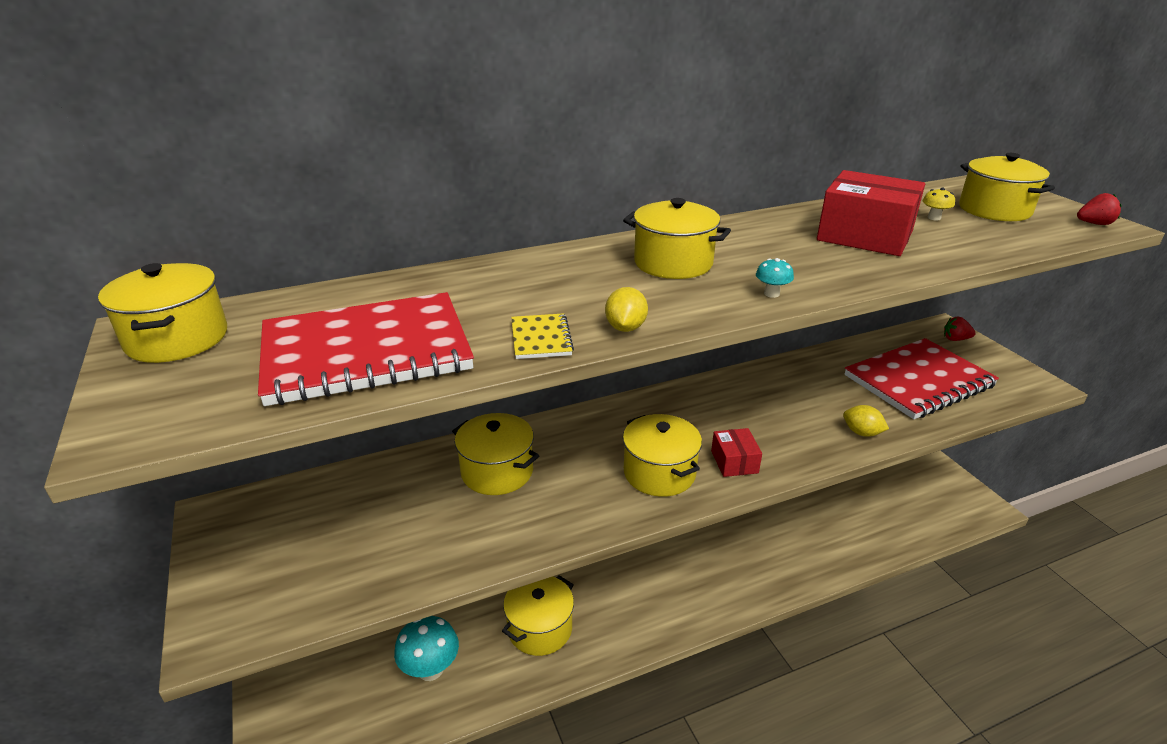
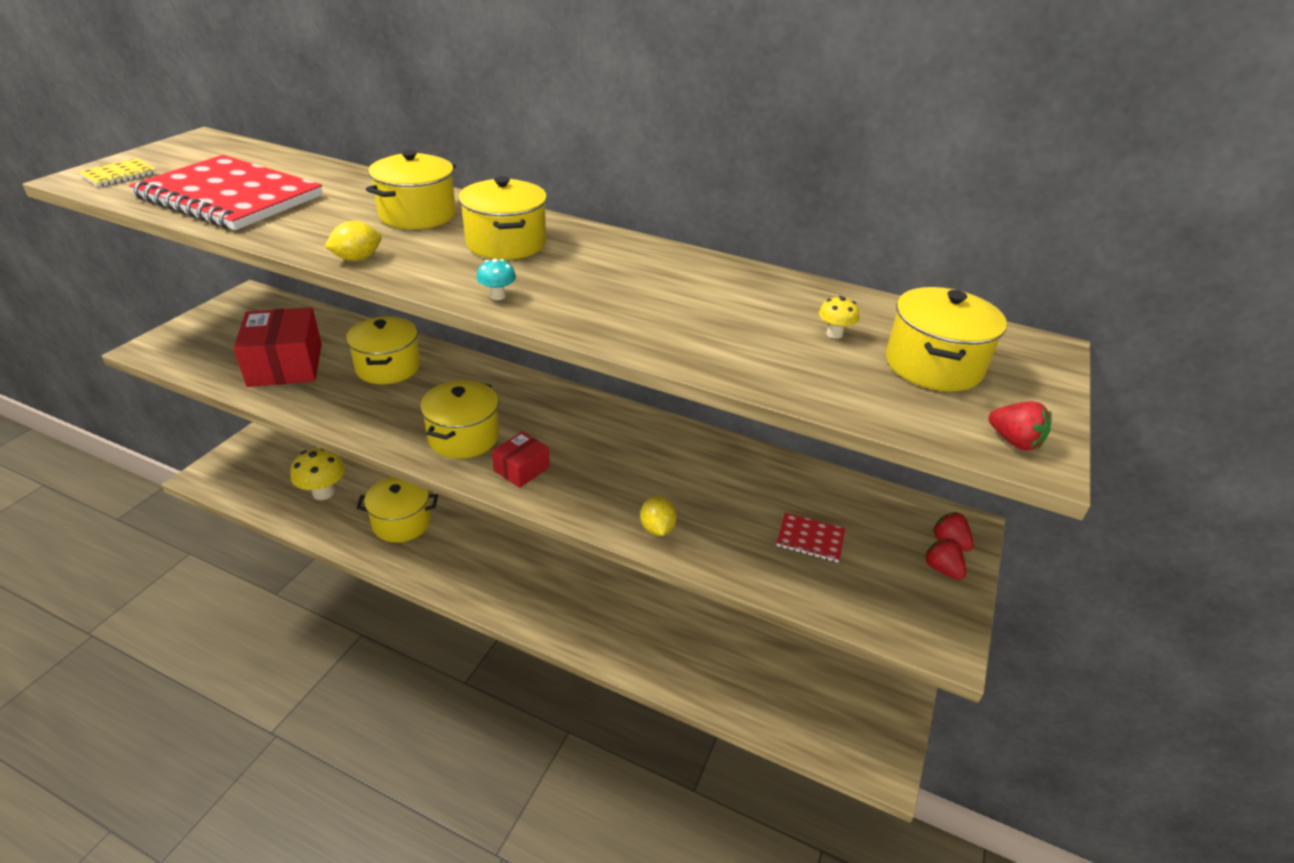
camera: 45 degrees right, 5 degrees up
(177, 339) = (196, 150): yellow pot -> yellow pot (417, 215)
(430, 669) = (323, 492): turquoise mushroom -> yellow mushroom
(541, 338) = (306, 237): yellow notebook -> yellow notebook (119, 175)
(865, 235) = (711, 308): red box -> red box (285, 365)
(918, 381) = (810, 539): red notebook -> red notebook, size x0.40
(978, 353) = (941, 569): none -> red strawberry

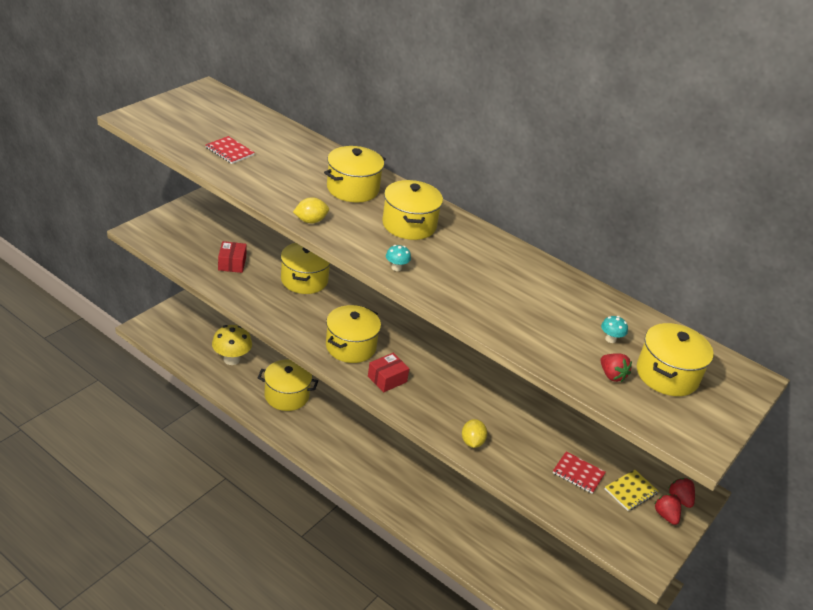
camera: 10 degrees right, 0 degrees up
(119, 175) = (157, 118): yellow notebook -> yellow notebook (630, 491)
(230, 197) = (229, 151): red notebook -> red notebook, size x0.40
(285, 365) = (232, 263): red box -> red box, size x0.52
(834, 334) = (610, 339): yellow mushroom -> turquoise mushroom
(1014, 441) = (692, 435): red strawberry -> red strawberry (612, 375)

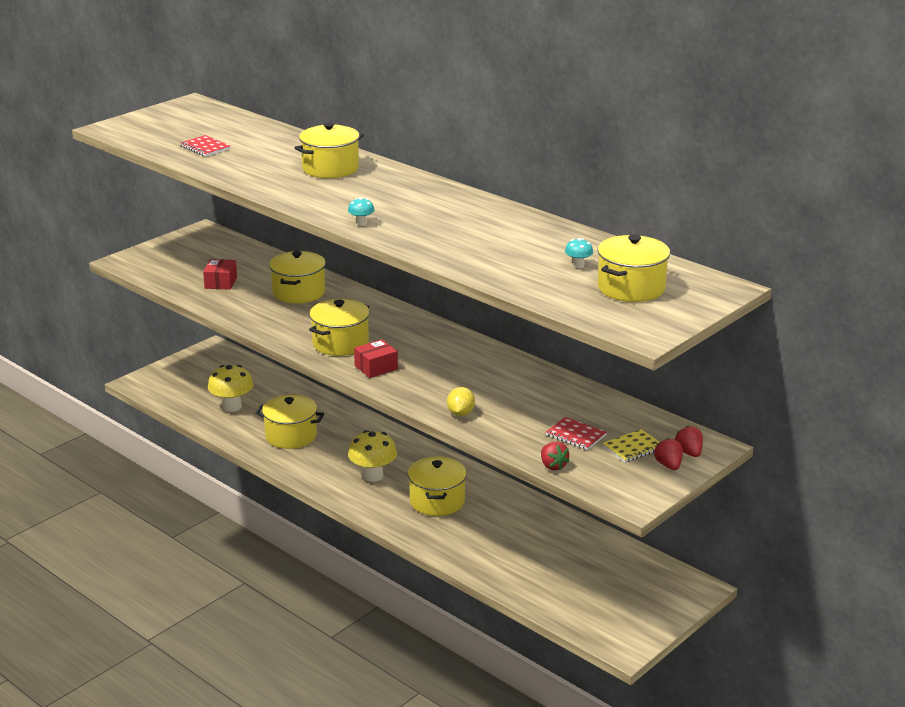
camera: 10 degrees right, 10 degrees down
(310, 221) = (279, 194): yellow lemon -> none
(363, 445) = (373, 475): none -> yellow mushroom
(409, 225) = (384, 192): yellow pot -> yellow pot (437, 501)
(612, 375) = (569, 290): red strawberry -> red strawberry (553, 466)

